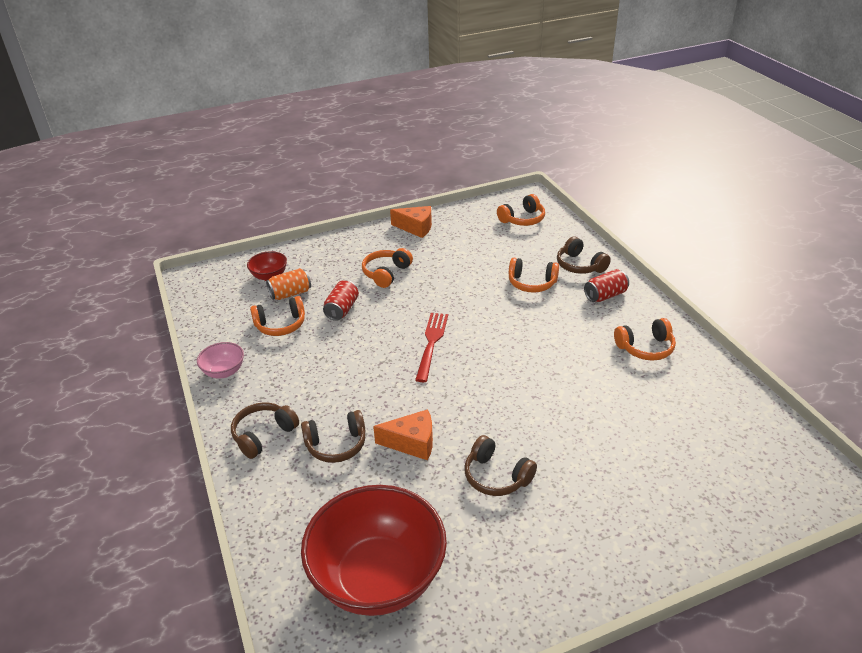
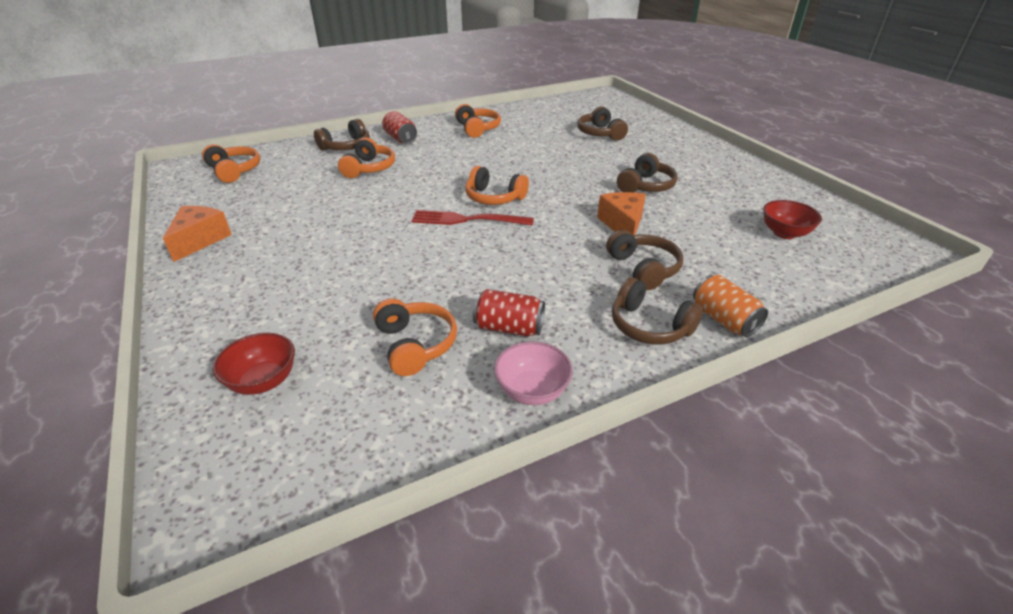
camera: 95 degrees left, 0 degrees up
(290, 294) = (330, 346): orange can -> orange can (723, 319)
(342, 309) = (387, 288): red can -> red can (508, 327)
(378, 578) = (784, 233): red bowl -> red bowl, size x0.44
(386, 273) = (310, 258): orange headphones -> orange headphones (494, 198)
(653, 457) = (600, 133): none -> brown headphones

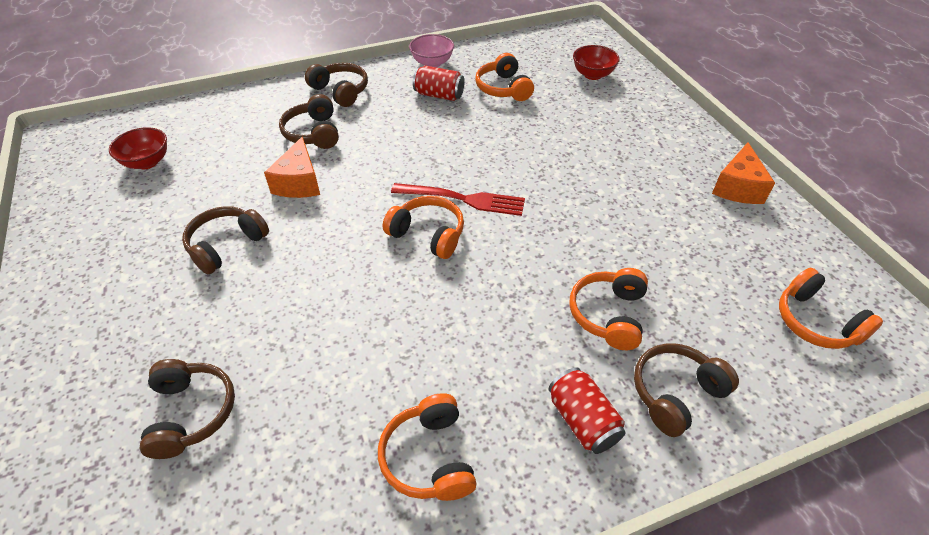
camera: 175 degrees left, 10 degrees up
(723, 319) = (285, 92): orange can -> none

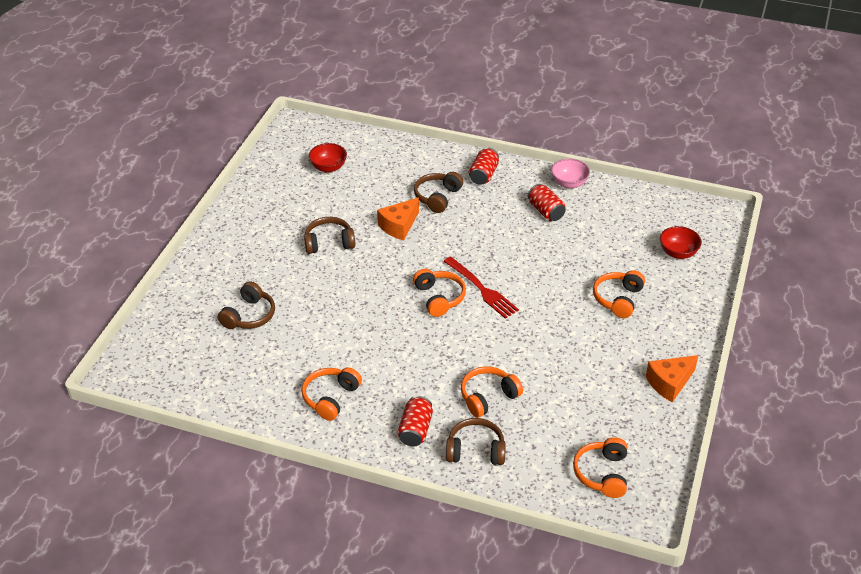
camera: 40 degrees right, 5 degrees down
(341, 91) = (483, 175): brown headphones -> red can
(503, 88) = (596, 229): orange headphones -> orange headphones (618, 299)

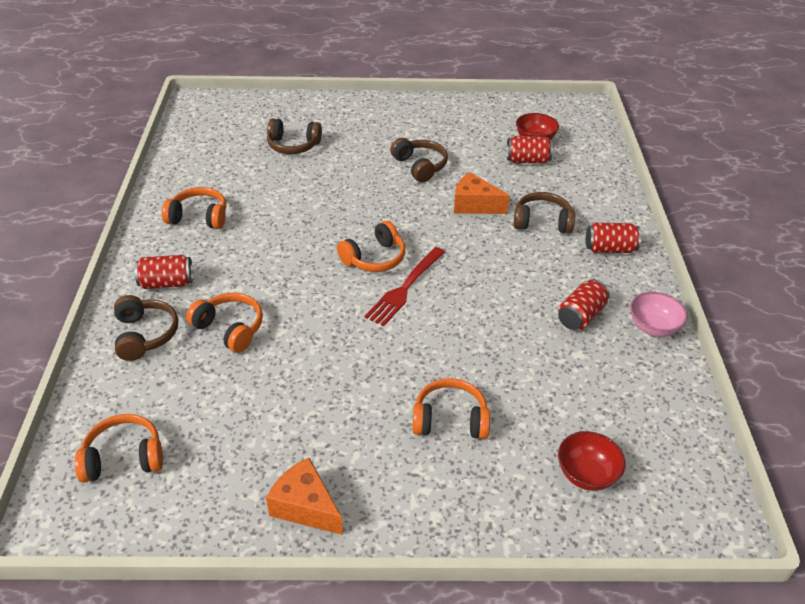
camera: 70 degrees right, 0 degrees up
(355, 180) = (527, 160): none -> red can

